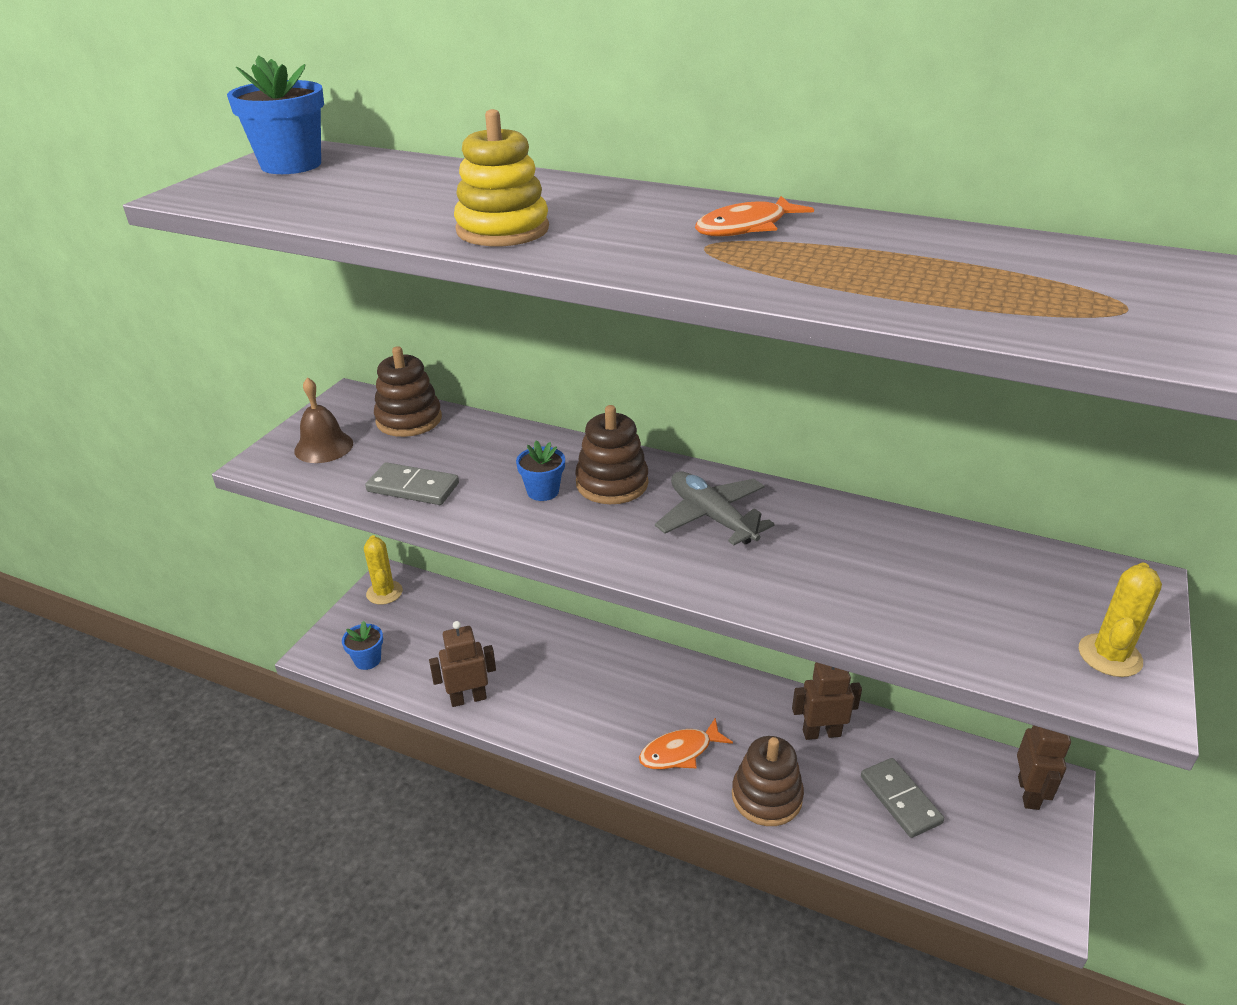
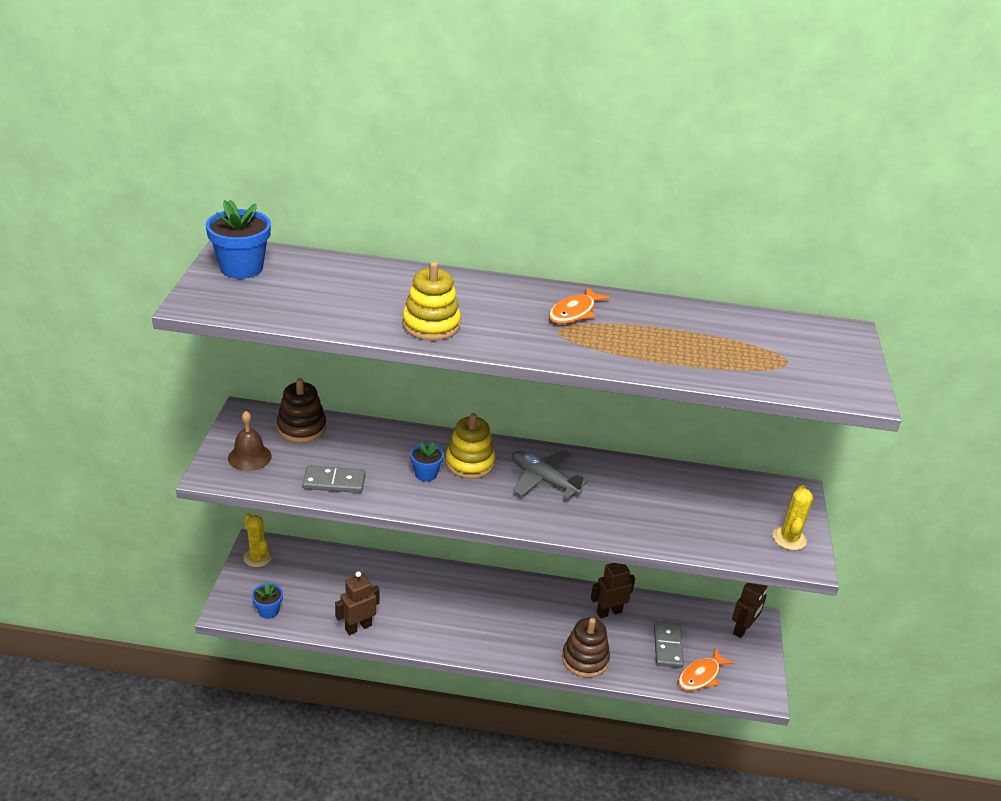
camera: 20 degrees left, 0 degrees up
(612, 483) = (469, 463): brown stacking toy -> yellow stacking toy
(680, 752) = (520, 640): orange fish -> orange fish (701, 676)
(900, 799) = (668, 646): grey domino -> grey domino turned 45 degrees clockwise
(1028, 793) = (742, 629): brown robot -> brown robot turned 45 degrees clockwise

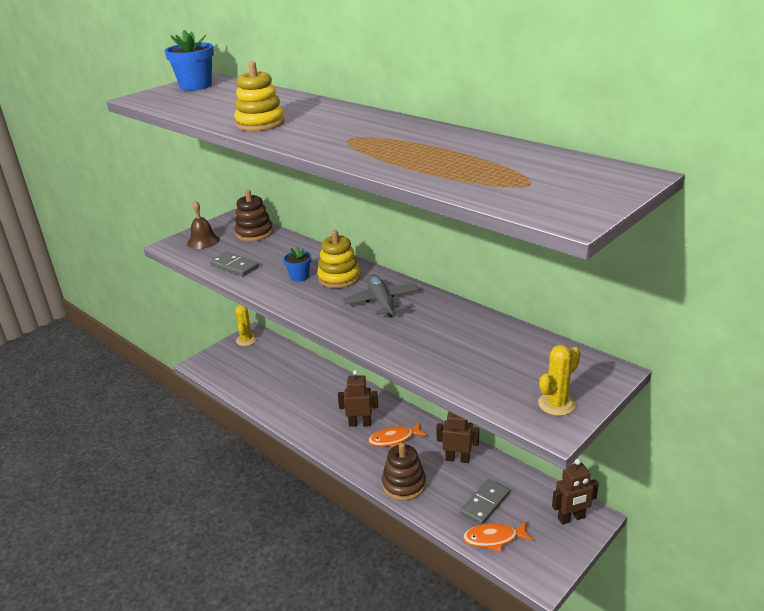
camera: 40 degrees right, 5 degrees down
(268, 611) = (220, 372): blue flower pot -> none
(358, 627) = (264, 401): brown robot -> brown robot (360, 423)
(574, 312) = (381, 130): orange fish -> orange fish (394, 439)

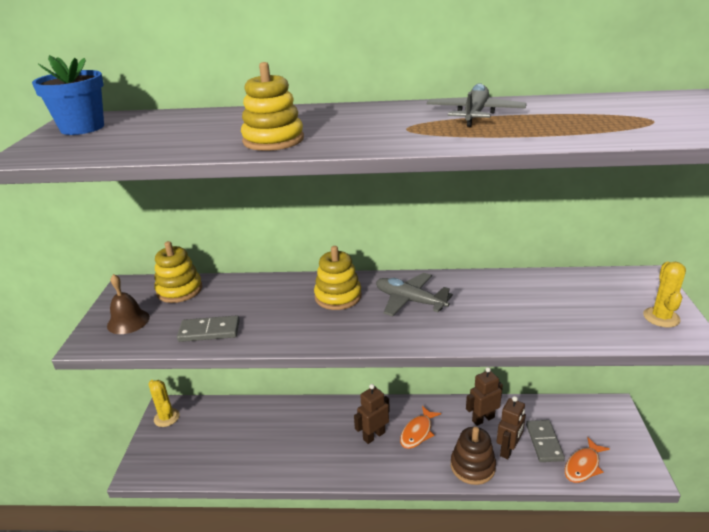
camera: 40 degrees left, 0 degrees up
(254, 233) = (179, 290): brown stacking toy -> yellow stacking toy
(299, 277) = (298, 312): blue flower pot -> none
(419, 140) = (474, 114): none -> grey plane
(571, 518) = (605, 416): brown robot -> brown robot (508, 450)

